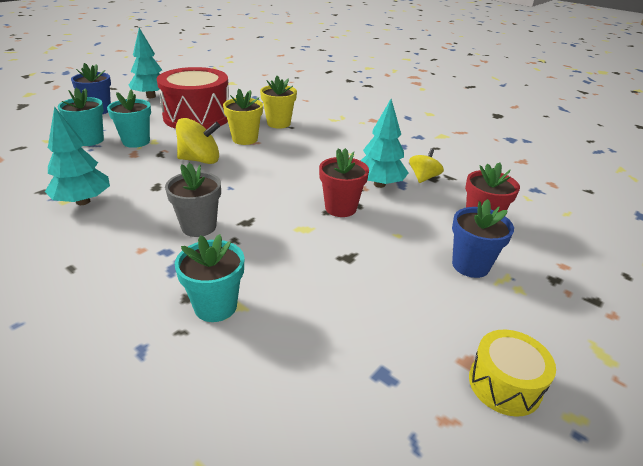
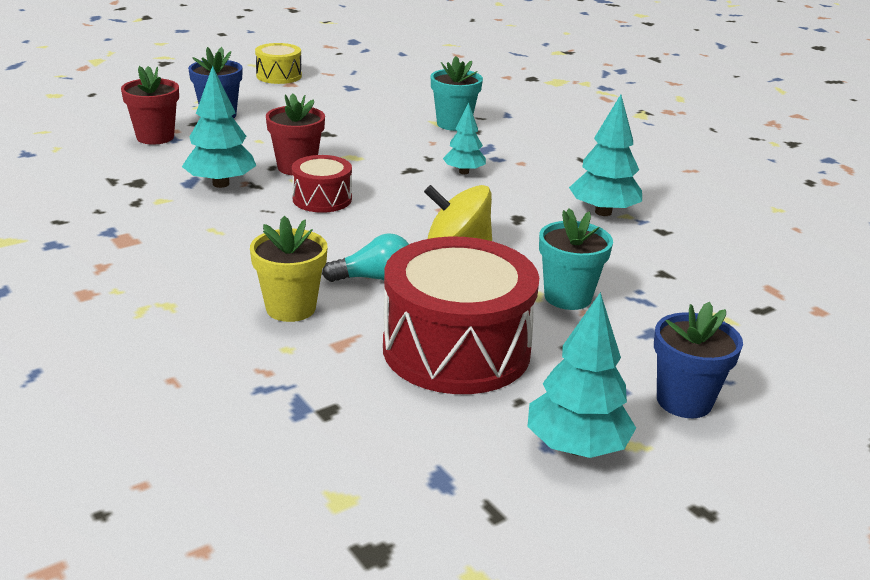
camera: 165 degrees left, 5 degrees down
(89, 140) = (652, 311): turquoise flower pot -> none
(199, 226) = (464, 172): grey flower pot -> turquoise tree
(245, 139) = (374, 278): yellow flower pot -> turquoise light bulb
(302, 182) = (322, 199): none -> red drum
(423, 178) = (150, 183): yellow spinning top -> none

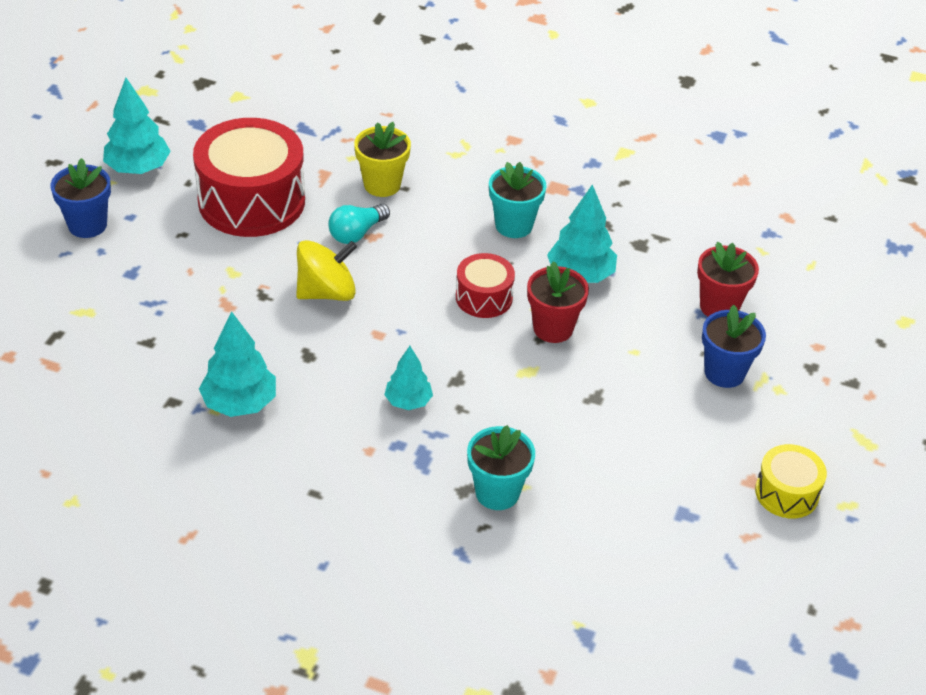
camera: 145 degrees right, 15 degrees up
(568, 297) = (208, 279): turquoise flower pot -> turquoise flower pot (514, 225)

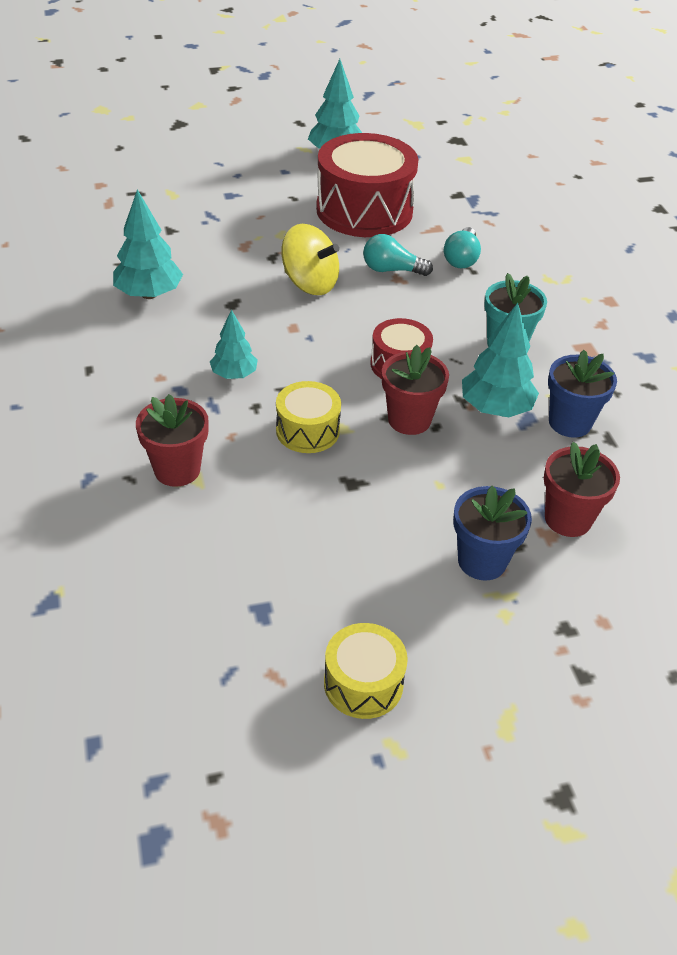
camera: 55 degrees right, 0 degrees up
(87, 225) = (256, 159): blue flower pot -> blue flower pot (570, 422)
(382, 185) = (461, 259): yellow flower pot -> turquoise light bulb
(497, 492) = (177, 470): turquoise flower pot -> red flower pot
(516, 392) = (307, 430): none -> yellow drum

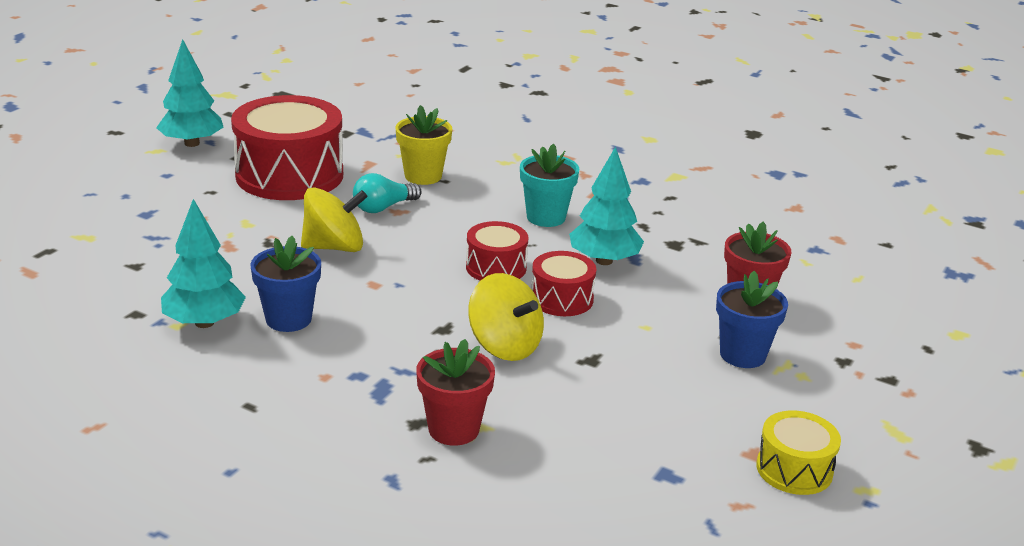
camera: 45 degrees left, 15 degrees down
(234, 374) = (384, 341): turquoise tree -> none
(307, 430) = (504, 346): yellow drum -> yellow spinning top
(409, 420) = (561, 299): red flower pot -> red drum
(461, 259) = (423, 176): turquoise light bulb -> yellow flower pot
(570, 422) = (661, 244): blue flower pot -> blue flower pot (288, 319)

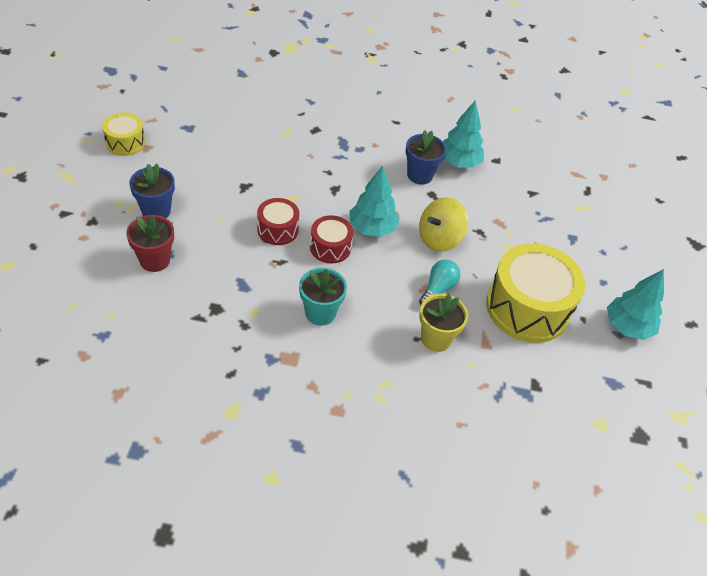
camera: 155 degrees right, 20 degrees up
(289, 175) = (527, 308): red drum -> yellow drum
(453, 429) = (297, 129): red flower pot -> none
(504, 346) = (296, 184): yellow spinning top -> none
(604, 260) = (262, 274): turquoise tree -> turquoise tree (372, 228)

